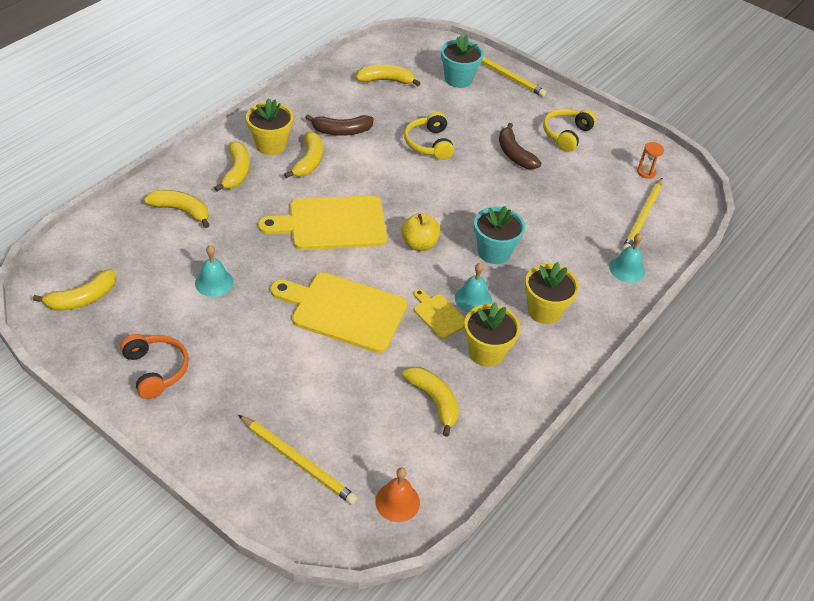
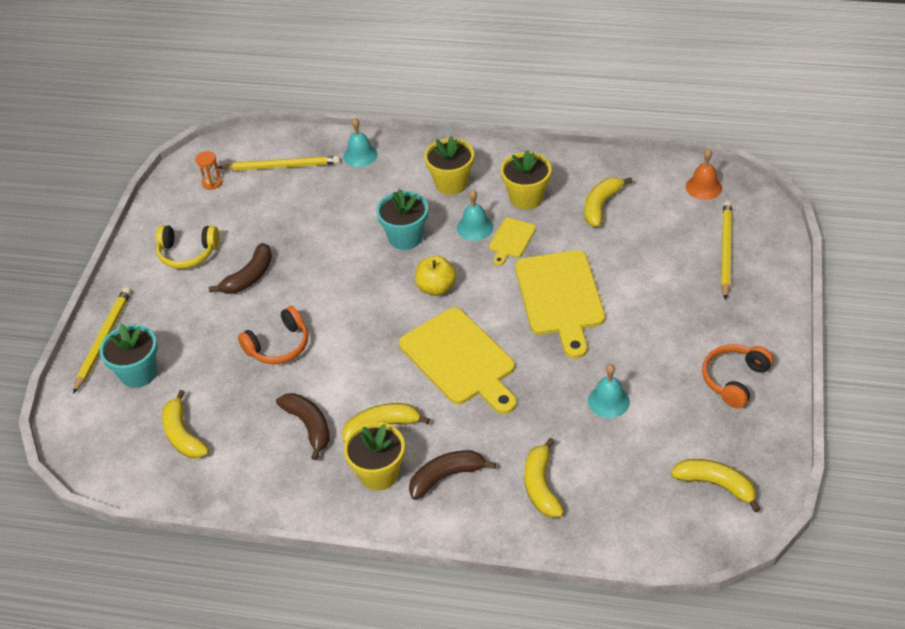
camera: 110 degrees left, 0 degrees up
(236, 172) = (446, 477): yellow banana -> brown banana
(429, 144) = (279, 346): yellow headphones -> orange headphones

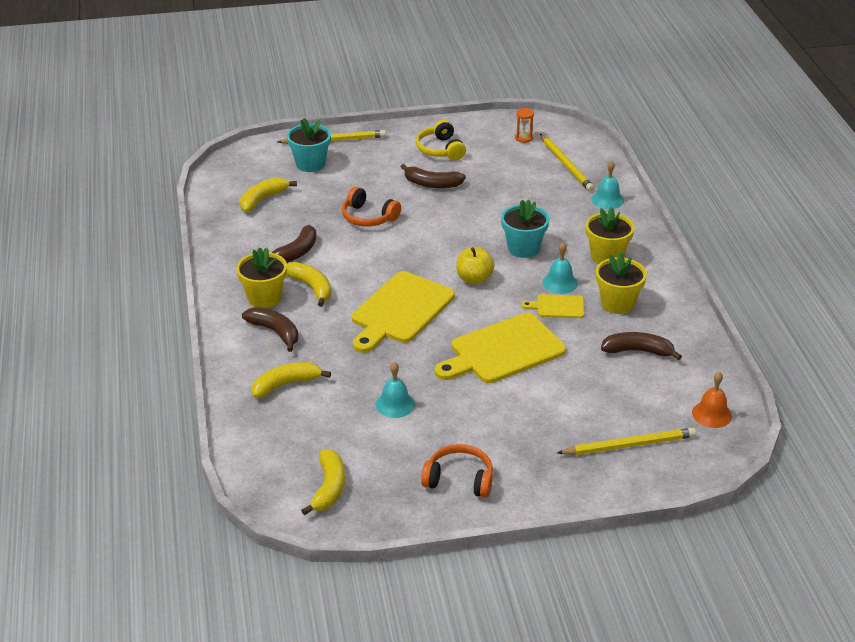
camera: 65 degrees right, 10 degrees down
(601, 206) = (638, 351): yellow banana -> brown banana

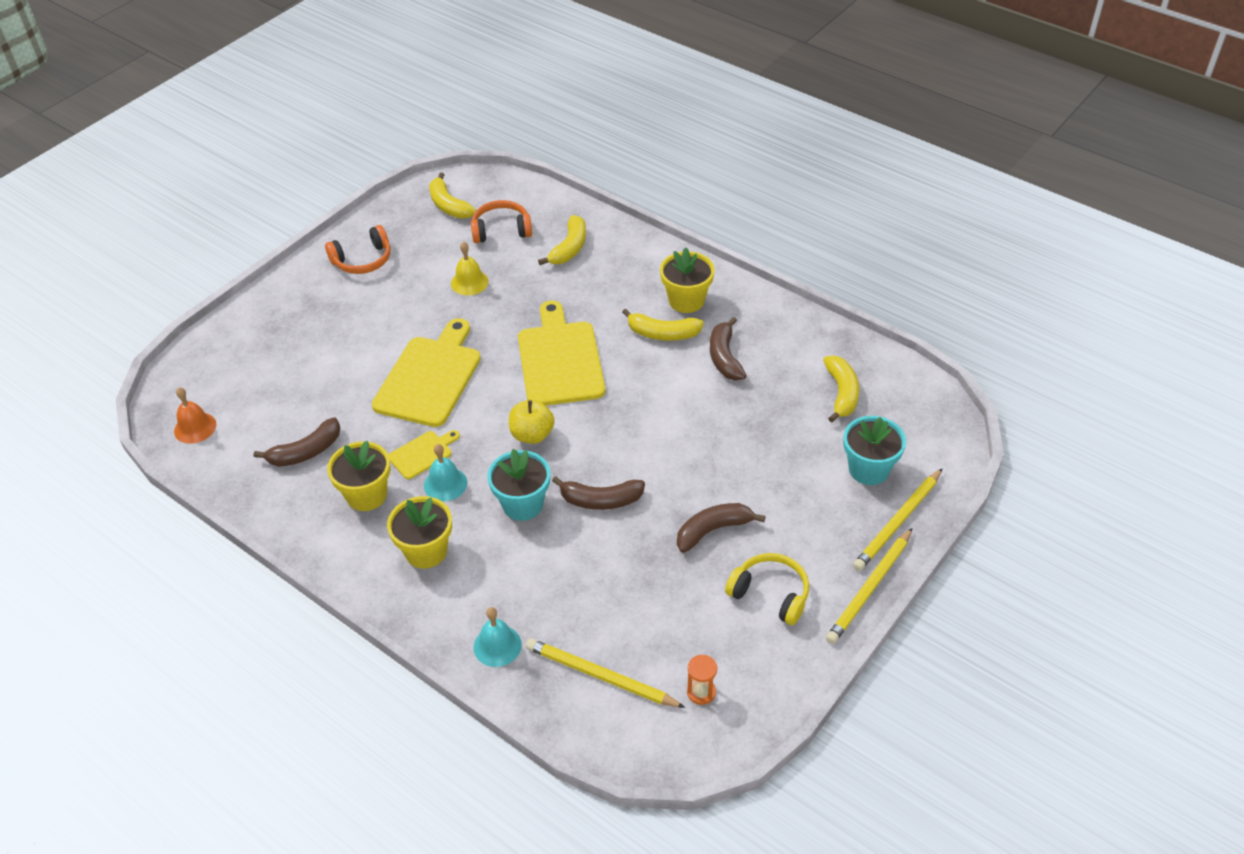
camera: 140 degrees right, 10 degrees up
(275, 332) = (635, 279): brown banana -> brown banana (601, 500)
(368, 217) = (717, 440): orange headphones -> orange headphones (501, 230)
(395, 404) = (469, 282): turquoise bell -> yellow bell
(629, 445) = (251, 358): yellow pencil -> yellow pencil (870, 588)

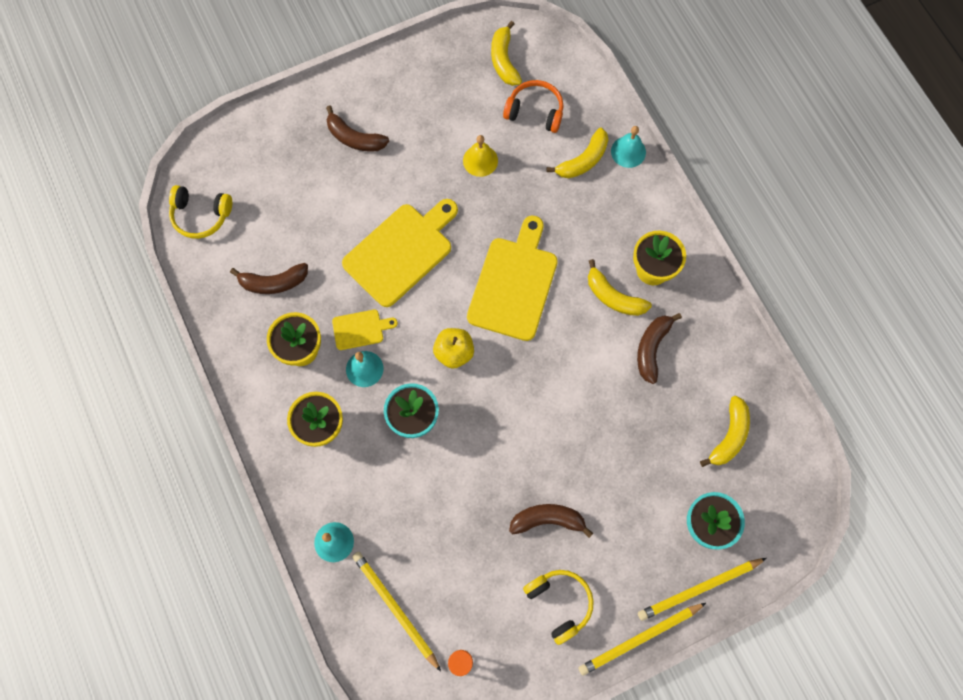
camera: 25 degrees right, 25 degrees up
(195, 427) = (201, 216): orange bell -> yellow headphones
(363, 260) = (404, 93): orange headphones -> none
(601, 500) = (475, 446): brown banana -> brown banana (354, 138)
(607, 228) = (628, 151): none -> turquoise bell

